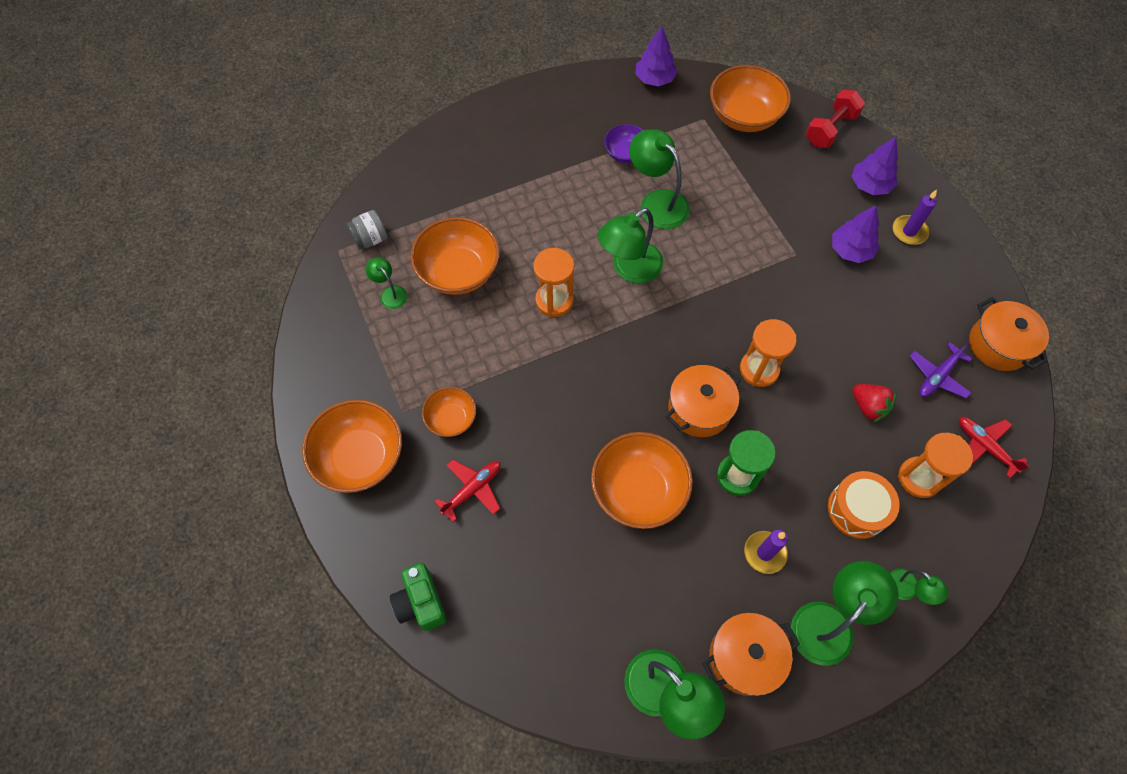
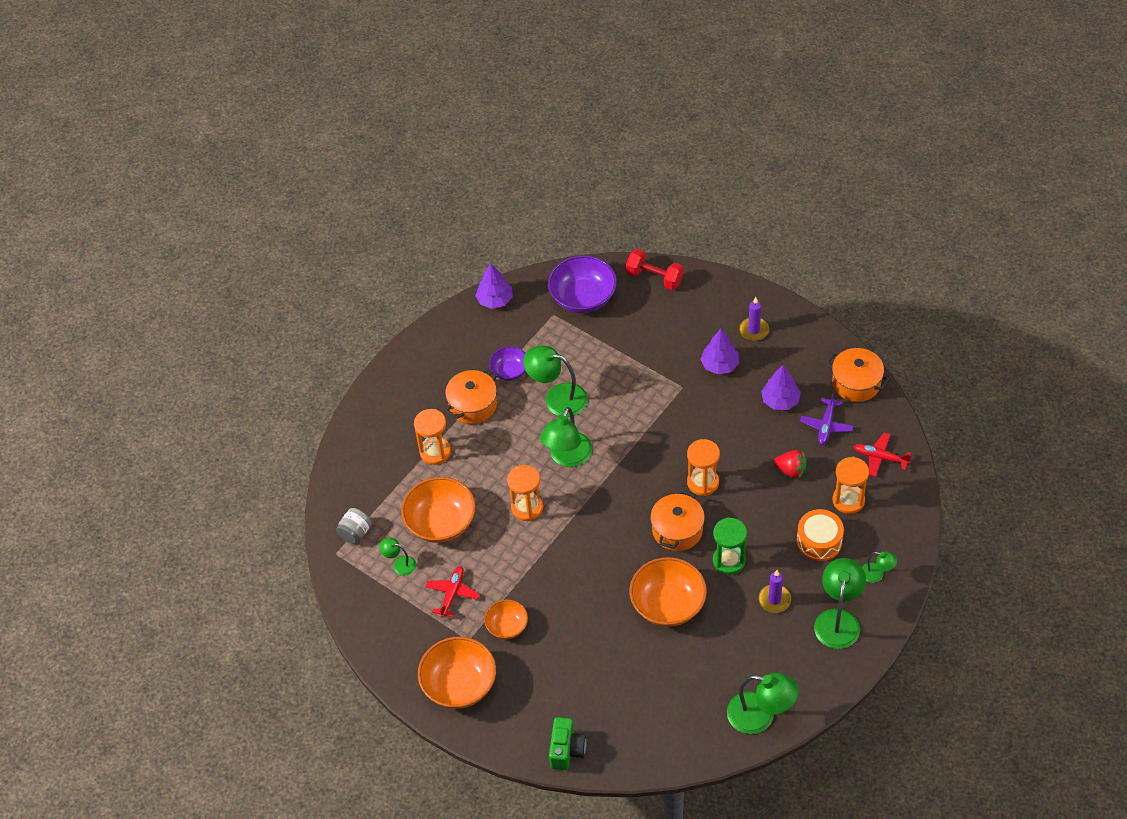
camera: 25 degrees left, 10 degrees down
(421, 603) = (566, 750): green camera -> green camera turned 120 degrees counterclockwise
(472, 489) = (554, 663): red plane -> red plane (452, 594)
(500, 197) = (435, 452): none -> orange hourglass
(744, 116) = (583, 298): orange bowl -> purple bowl
(744, 657) = (797, 669): orange pot -> orange pot (473, 405)
(830, 129) = (654, 278): red dumbbell -> red dumbbell turned 75 degrees counterclockwise
(870, 185) = (707, 308): purple tree -> purple tree (780, 401)

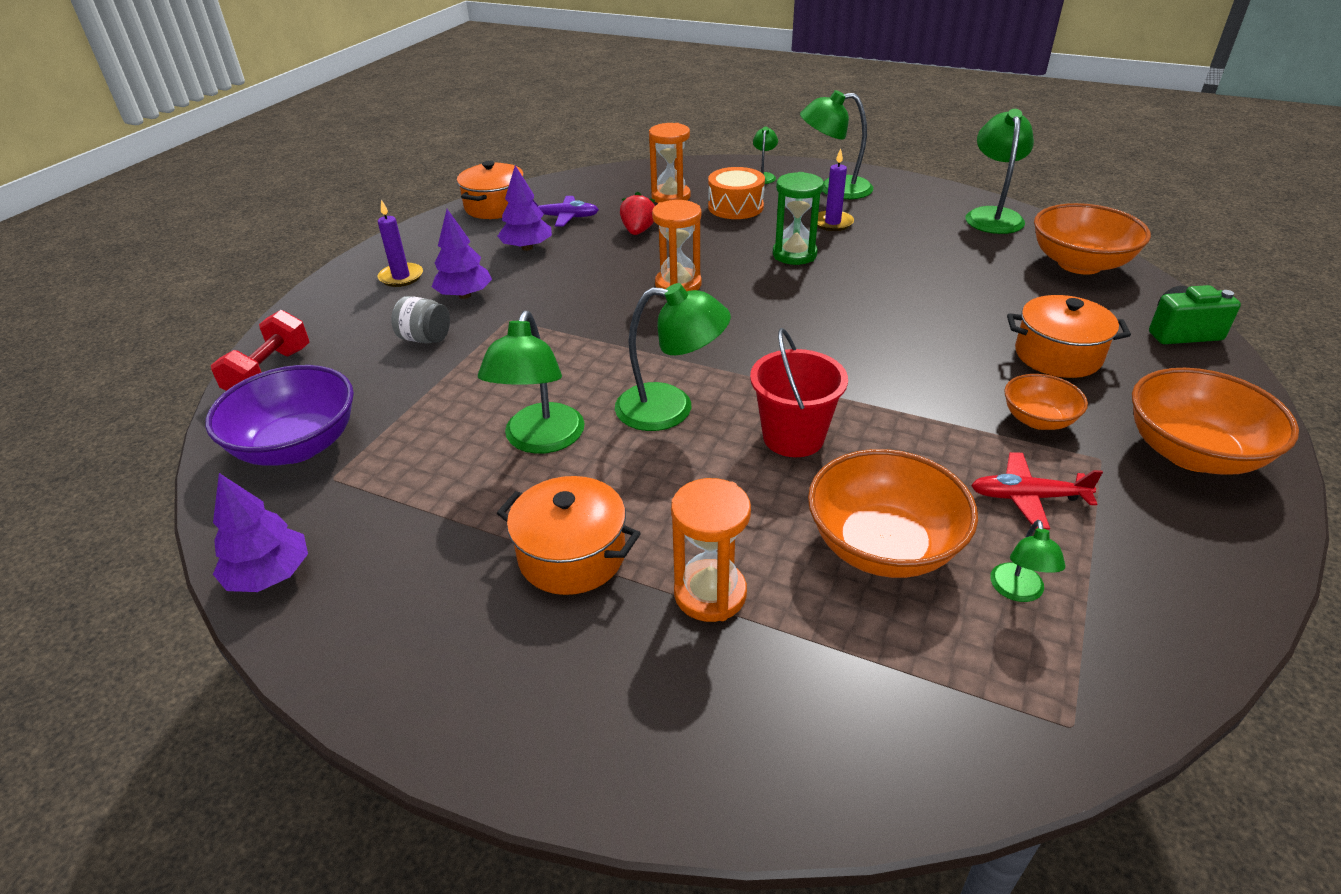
camera: 105 degrees left, 15 degrees down
(355, 533) = (992, 698): grey jar -> grey jar (425, 339)
(510, 371) = (477, 515): purple bowl -> none
(527, 508) = (793, 437): orange hourglass -> red bucket
(668, 604) = (889, 287): orange bowl -> orange bowl (1079, 264)
(677, 530) = (766, 294): orange pot -> orange pot (1057, 355)
(880, 457) = (604, 186): red plane -> none

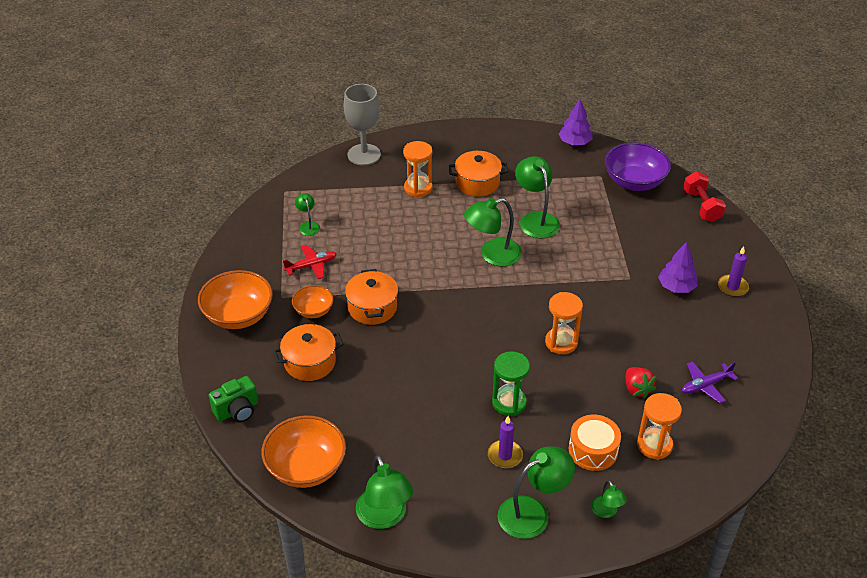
camera: 150 degrees right, 5 degrees up
(425, 339) = (657, 251): grey jar -> none
(495, 207) = (769, 379): orange pot -> orange pot (372, 307)
(527, 248) = (691, 342): purple tree -> none
(791, 770) = (364, 155): none -> grey goblet
(793, 437) = (425, 260): red bucket -> none
(883, 546) = (364, 225): orange bowl -> none

